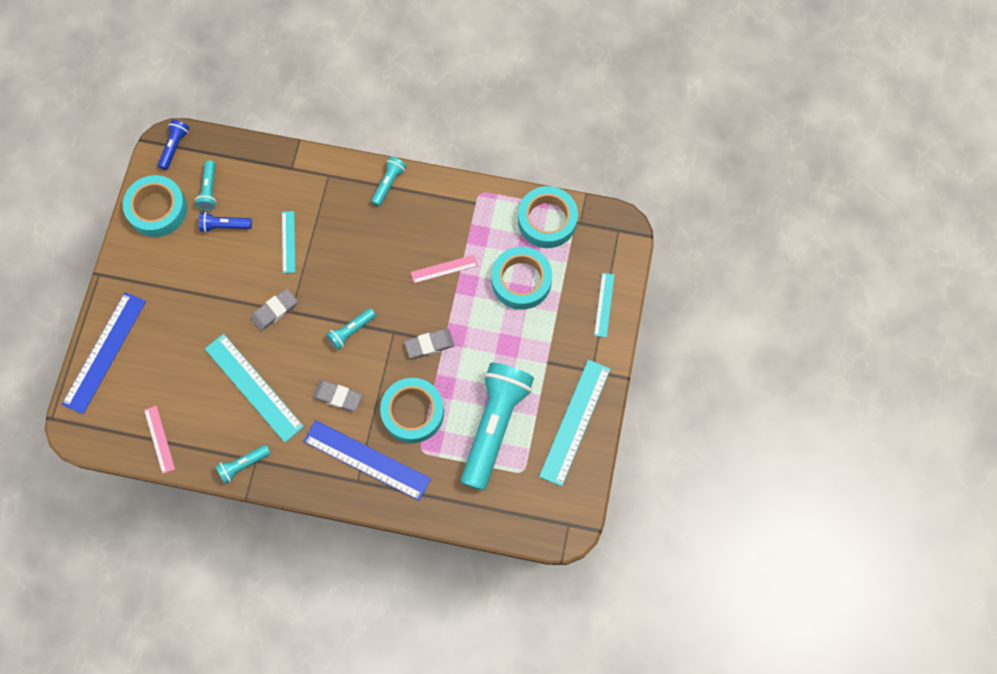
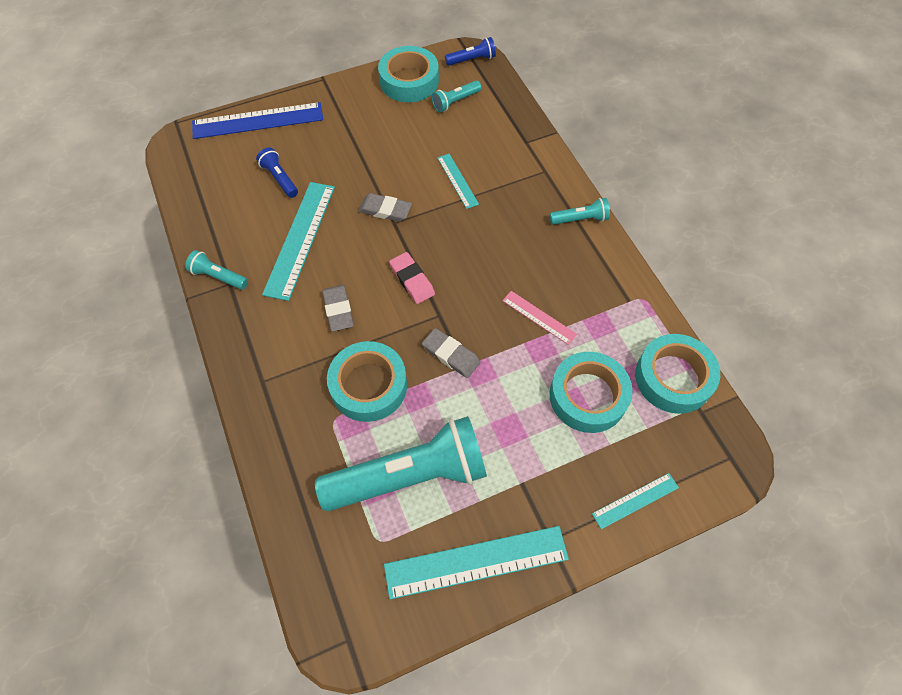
camera: 55 degrees right, 10 degrees down
(159, 439) = (203, 201): pink ruler -> none
(225, 226) = (433, 130): blue flashlight -> blue flashlight (279, 179)
(288, 242) = (457, 181): turquoise ruler -> turquoise ruler turned 75 degrees counterclockwise
(351, 331) = (412, 280): turquoise flashlight -> pink eraser
(366, 460) = (290, 376): blue ruler -> none

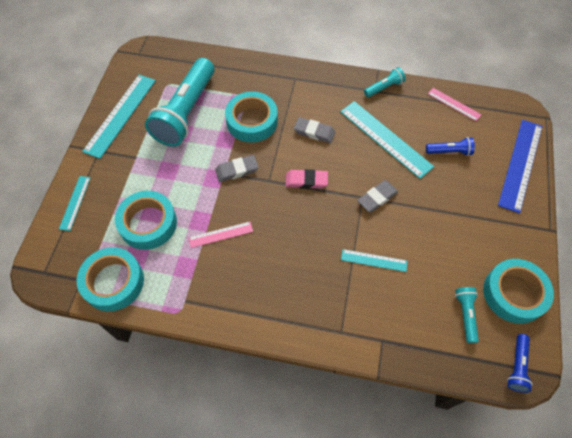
camera: 125 degrees right, 0 degrees up
(204, 201) = (454, 104): none -> pink ruler
(580, 219) = (275, 322): turquoise flashlight -> none

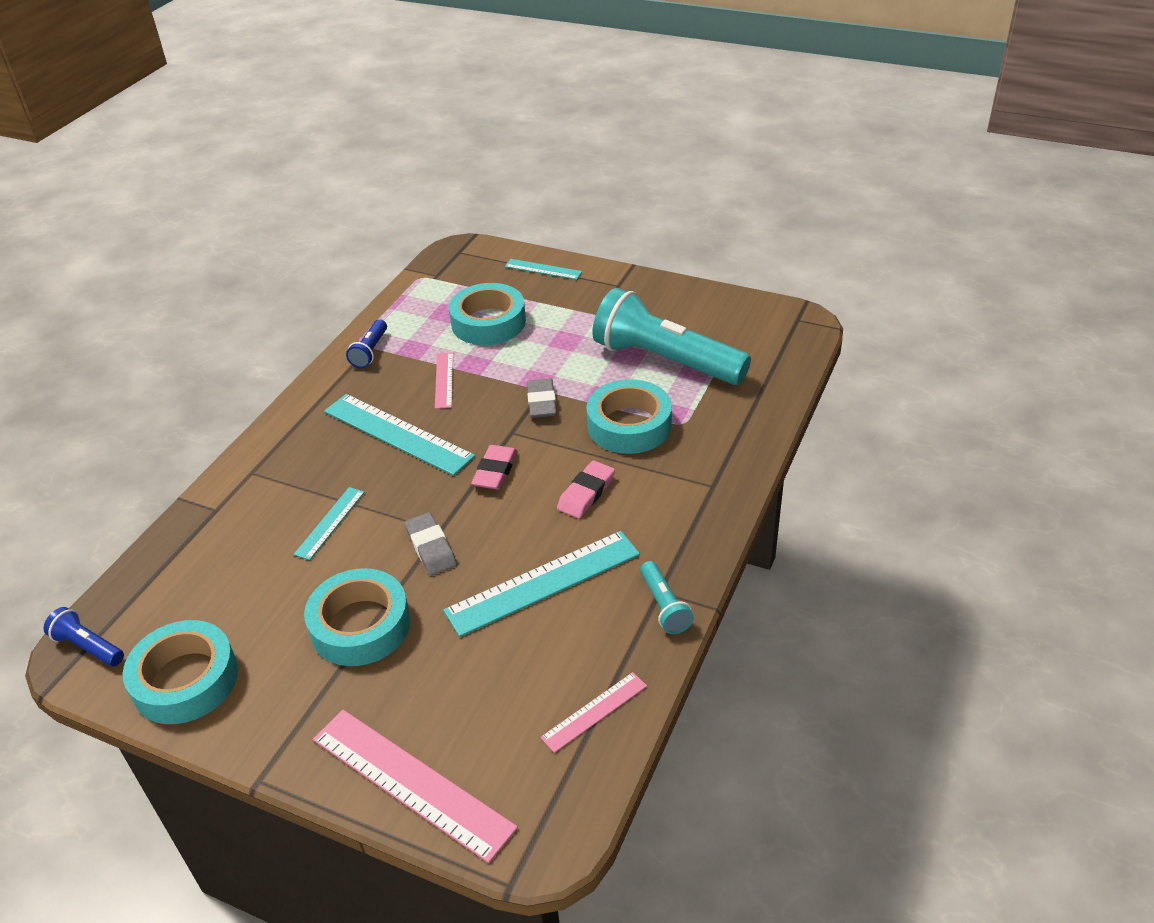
camera: 105 degrees right, 20 degrees down
(113, 282) = (422, 297): turquoise tape -> turquoise tape (360, 625)
(120, 115) = (676, 302): turquoise ruler -> turquoise ruler (397, 434)
(314, 132) = (586, 493): grey eraser -> pink eraser
(449, 151) = (483, 670): blue flashlight -> blue flashlight (370, 351)
(465, 315) = (192, 607): turquoise flashlight -> none
(520, 164) = (411, 782): blue ruler -> pink ruler

